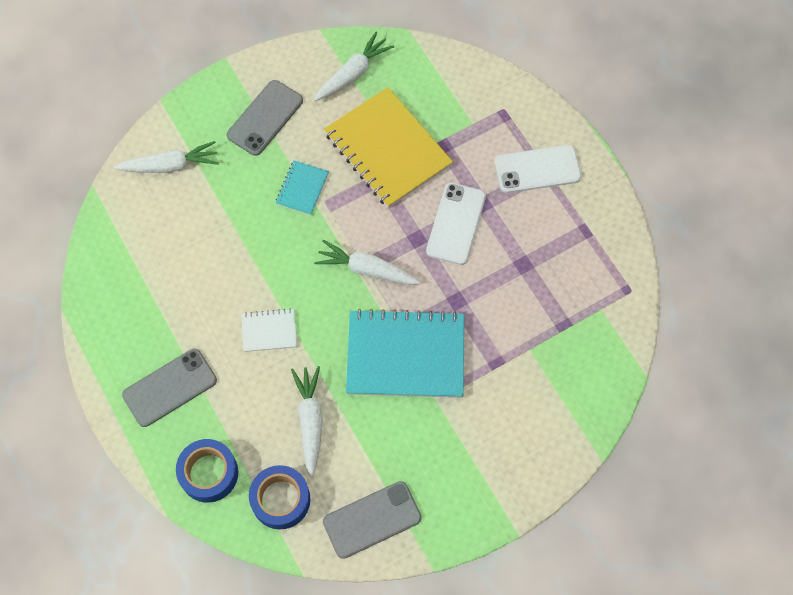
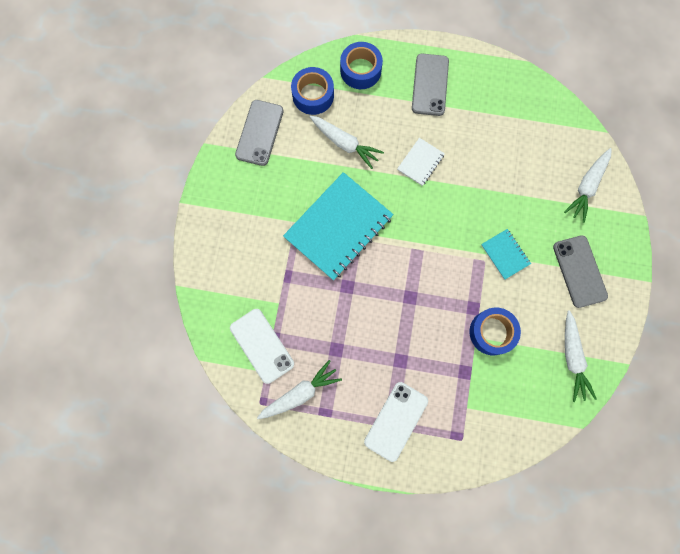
camera: 130 degrees right, 10 degrees up
(366, 269) = (414, 249): white carrot -> white carrot (300, 393)
(388, 149) = (492, 332): yellow notebook -> blue tape
(456, 224) = (400, 331): white phone -> white phone (262, 345)

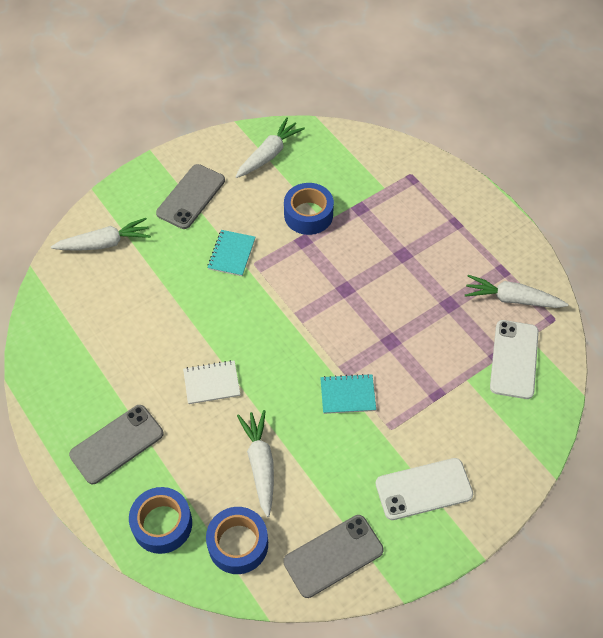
camera: 135 degrees left, 20 degrees down
(338, 227) = (347, 395): turquoise notebook -> turquoise notebook, size x0.46
(396, 421) = (449, 221): white phone -> white phone (423, 489)

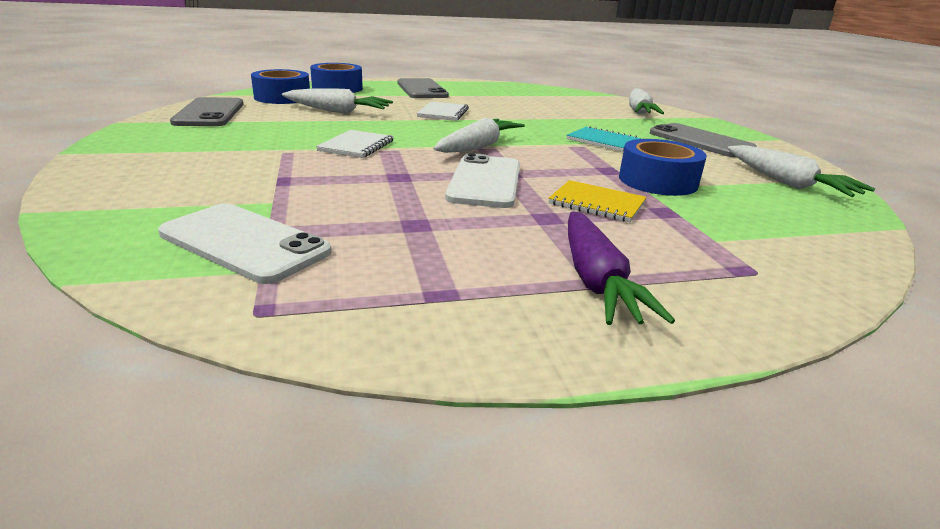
camera: 110 degrees right, 30 degrees down
(347, 395) = (356, 146): turquoise notebook -> white notebook
(367, 238) = (597, 203): none -> yellow notebook
(423, 489) = (189, 149): white phone -> white phone (485, 181)
(456, 225) = (596, 280): none -> purple carrot
(512, 299) = (362, 281): white carrot -> white carrot (478, 147)

